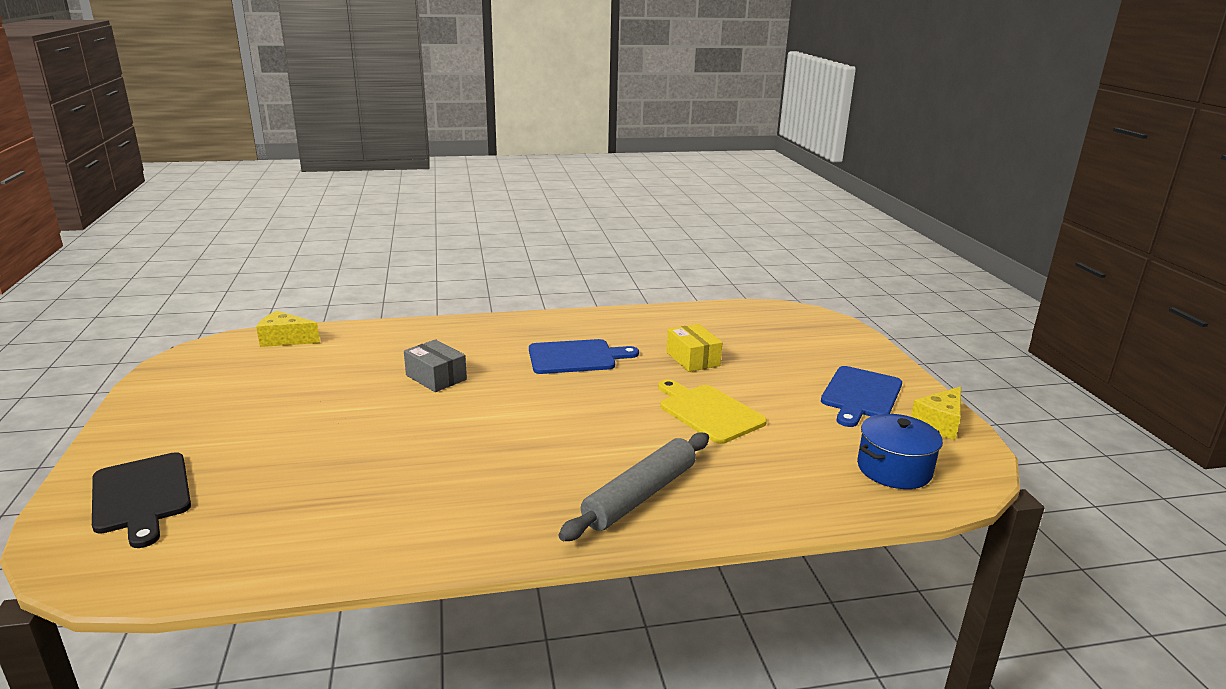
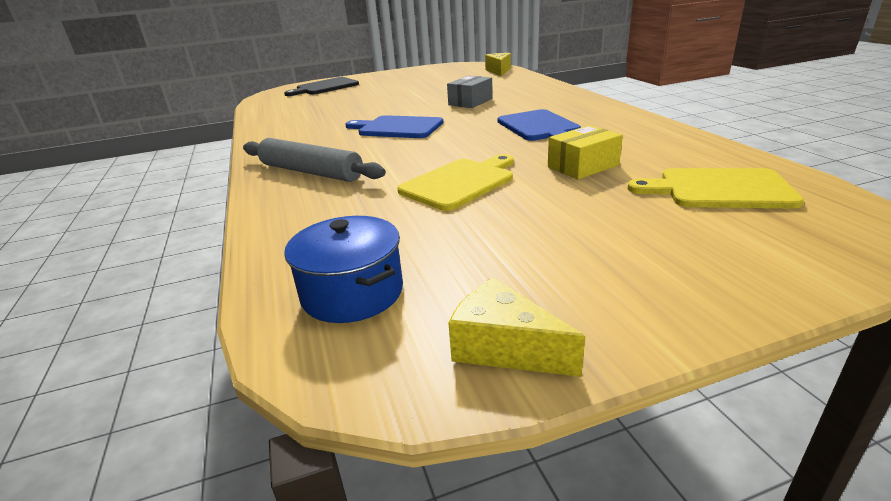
camera: 85 degrees right, 5 degrees up
(753, 330) = (719, 189): none -> yellow cutting board
(860, 395) = (565, 271): blue cutting board -> blue cutting board (397, 128)

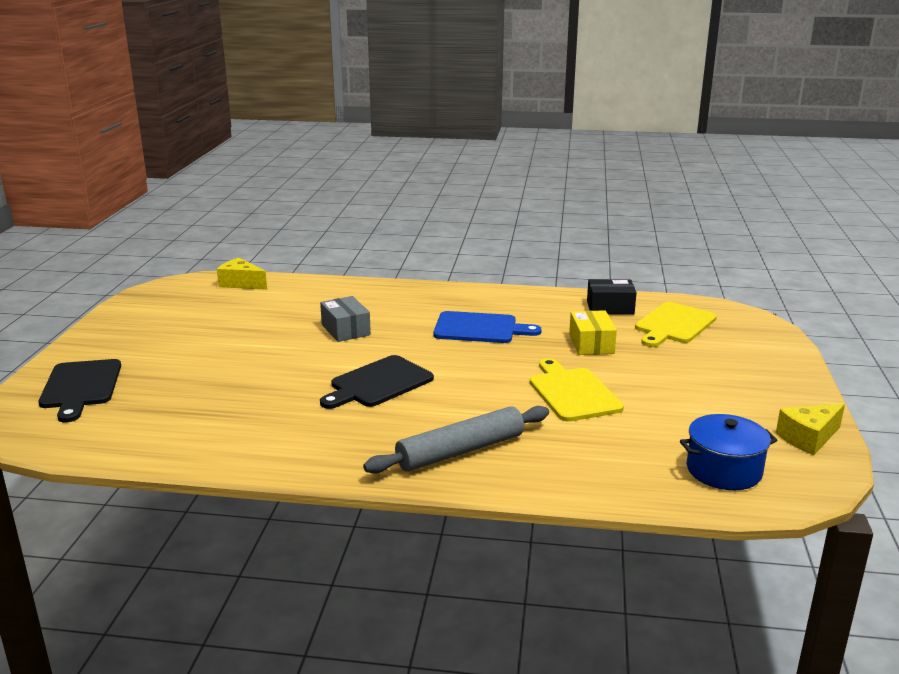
camera: 65 degrees left, 5 degrees down
(397, 128) = (378, 383): blue cutting board -> black cutting board
(693, 154) = (610, 307): none -> black box

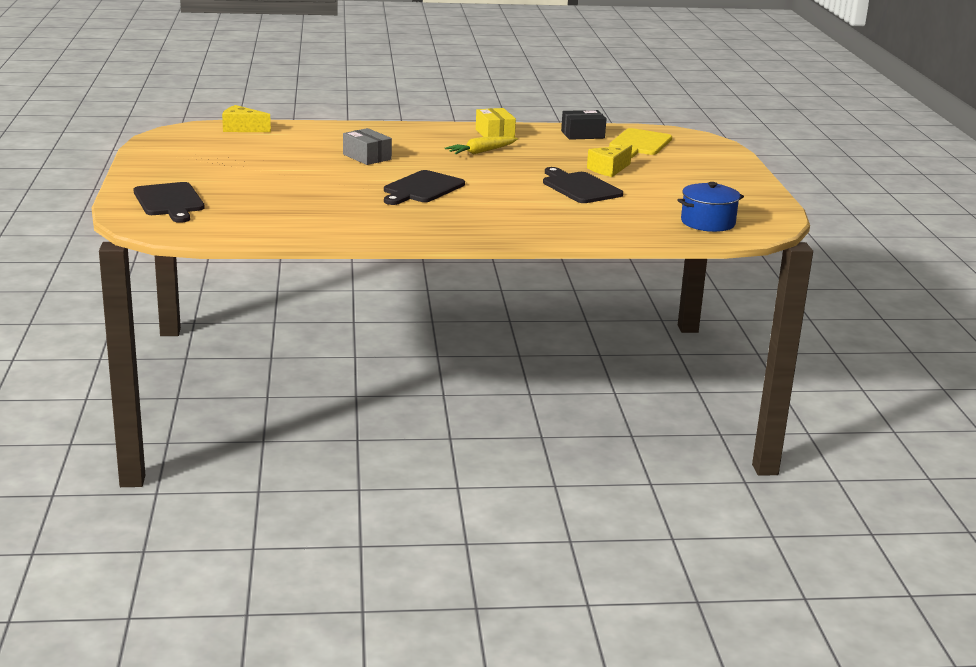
camera: 15 degrees left, 0 degrees up
(460, 451) = (514, 222): grey rolling pin -> none
(479, 328) = (481, 152): blue cutting board -> yellow carrot
(572, 393) = (579, 187): yellow cutting board -> black cutting board
(591, 344) = (579, 158): yellow box -> yellow box (494, 134)
(808, 438) = (761, 204): yellow cheese -> yellow cheese (609, 169)

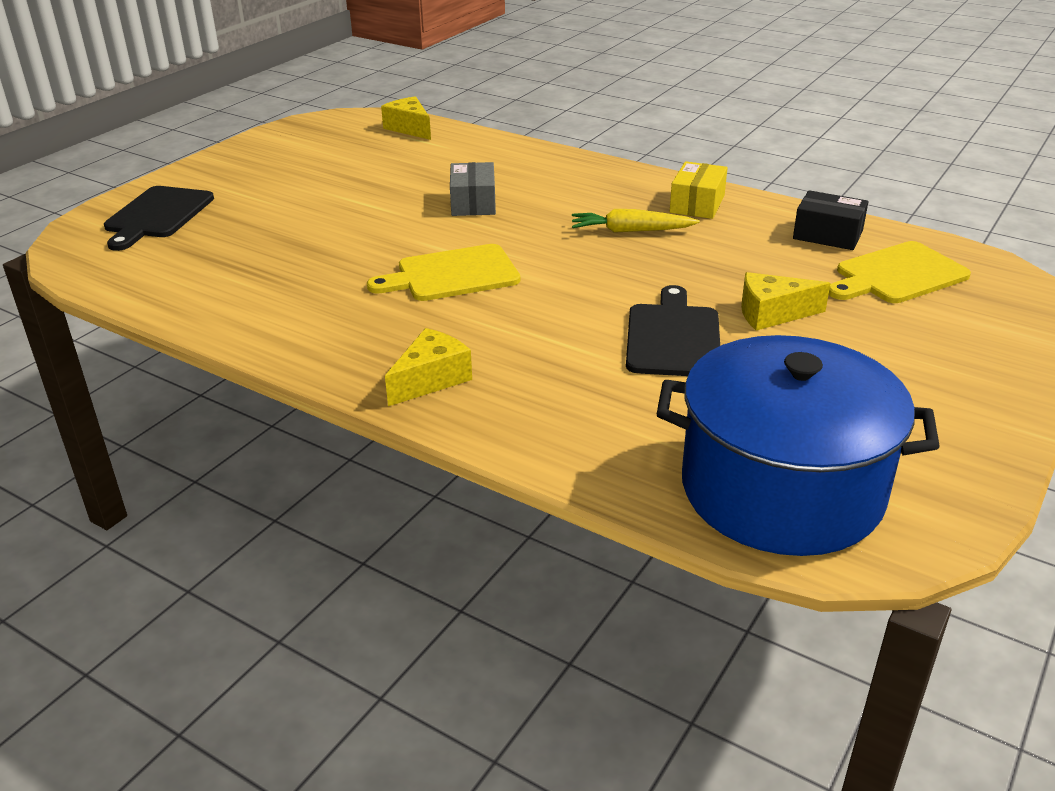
camera: 40 degrees right, 10 degrees up
(422, 188) = (452, 275): black cutting board -> yellow cutting board
(496, 227) = (431, 379): none -> yellow cheese
(708, 222) = (781, 489): blue pot -> blue pot, size x1.90

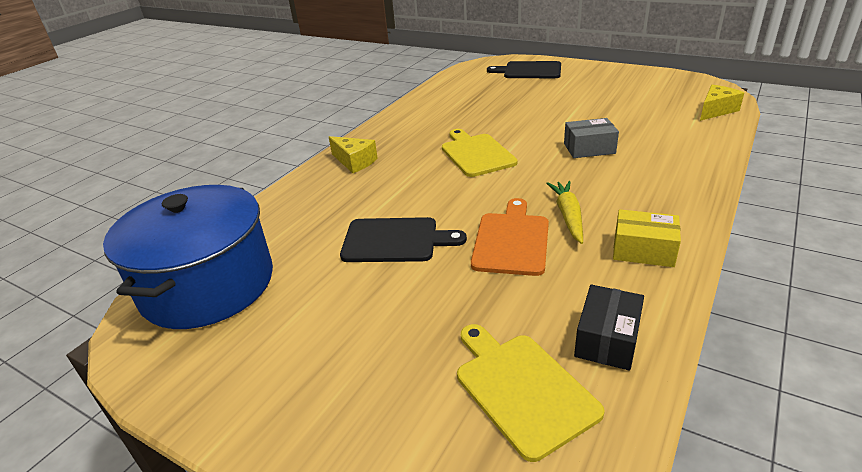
camera: 90 degrees right, 0 degrees up
(677, 264) = (511, 240): none -> orange cutting board
(772, 314) = (431, 290): yellow cheese -> none

